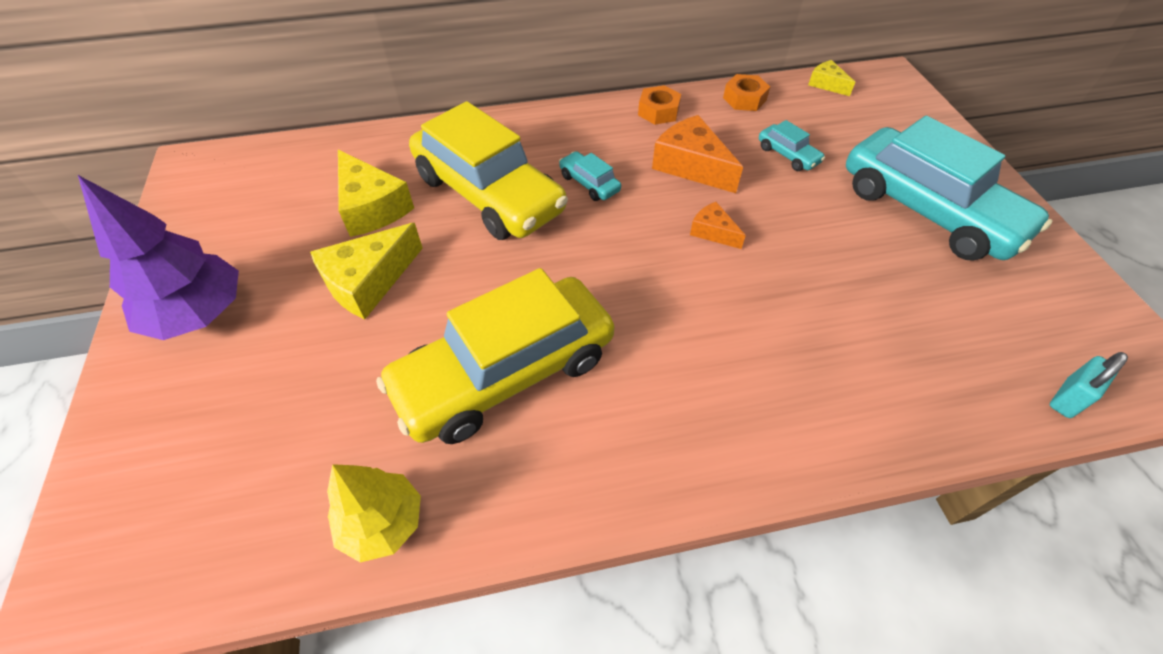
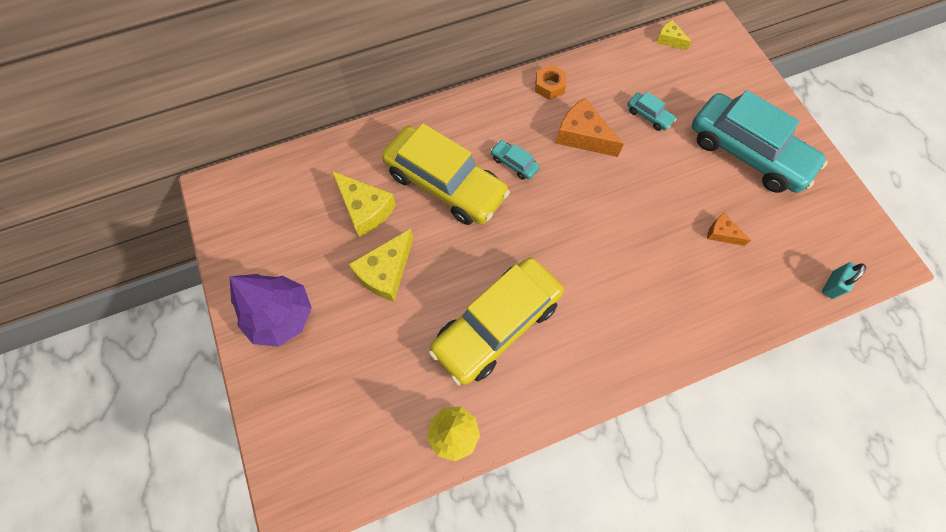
camera: 10 degrees left, 15 degrees up
(713, 232) = (607, 193): orange cheese -> orange cheese (722, 233)
(744, 99) = (611, 64): orange nut -> none

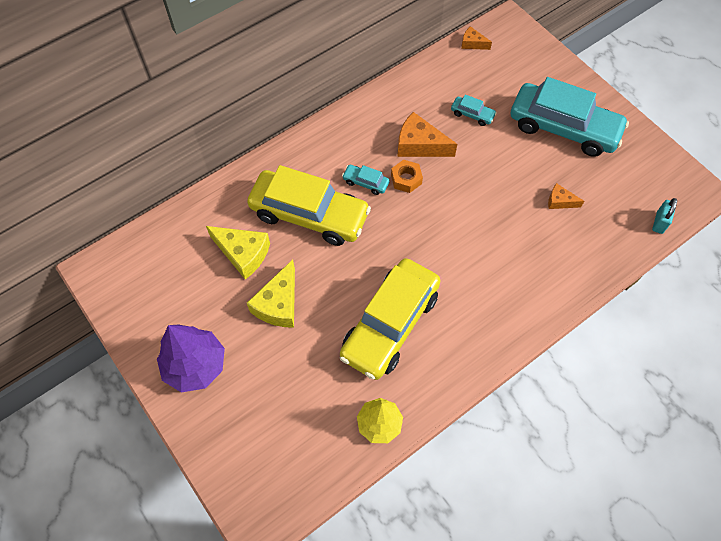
camera: 15 degrees left, 5 degrees down
(549, 86) = (378, 107): orange nut -> orange nut (406, 179)
(669, 40) = (472, 43): yellow cheese -> orange cheese

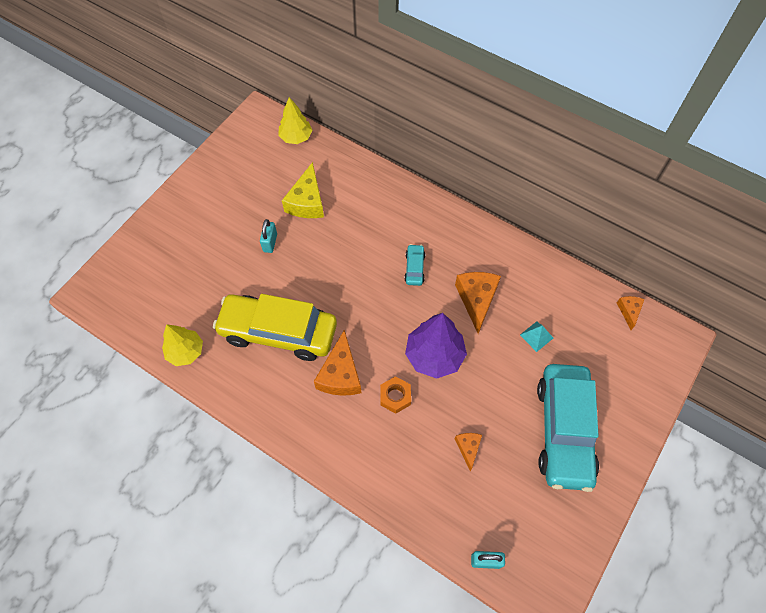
camera: 70 degrees right, 0 degrees up
(151, 240) = (296, 137): none -> yellow tree
(195, 366) = (200, 206): purple tree -> purple tree (434, 356)
(278, 304) = (270, 243): yellow cheese -> turquoise padlock
(309, 215) = (362, 236): yellow car -> none
(406, 179) = (433, 300): orange nut -> orange nut (395, 396)
(456, 281) = (340, 374): none -> orange cheese
(472, 114) = (536, 336): turquoise car -> turquoise pyramid

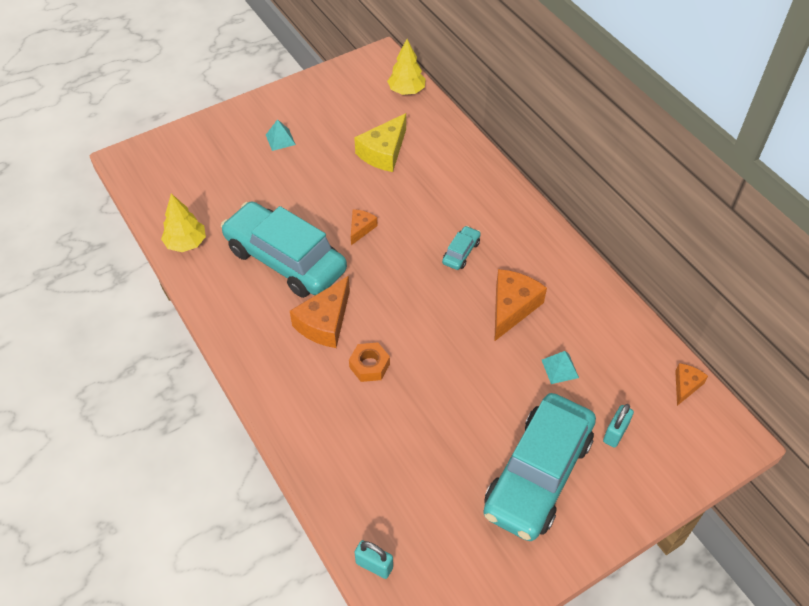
camera: 25 degrees right, 10 degrees down
(214, 222) = (280, 139): none -> turquoise pyramid
(270, 243) = (324, 176): turquoise padlock -> turquoise padlock (615, 433)
(278, 332) = (285, 259): yellow car -> turquoise car
(434, 356) = (434, 343): purple tree -> none
(468, 448) = (419, 447): orange cheese -> orange cheese (361, 229)

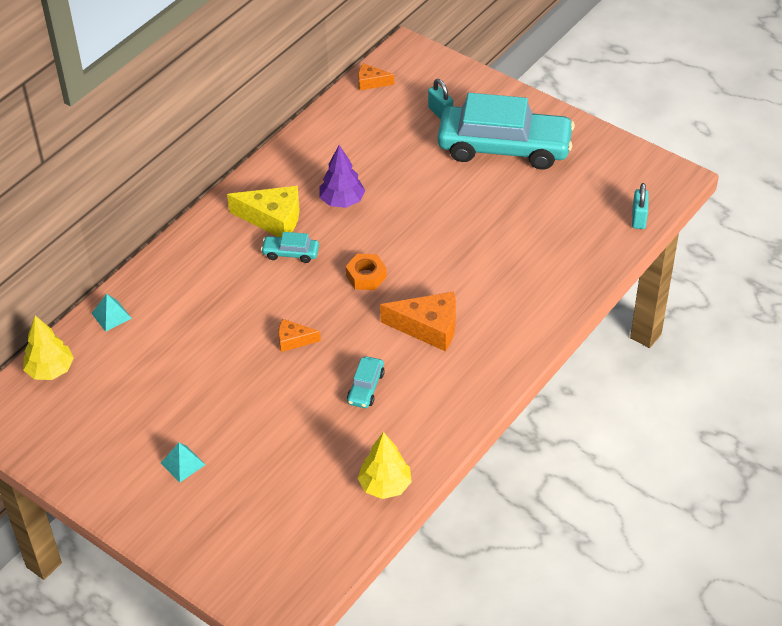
camera: 110 degrees left, 5 degrees down
(285, 259) = (365, 388): turquoise car -> turquoise car, size x0.40
(369, 365) = (459, 279): orange nut -> orange nut (366, 276)
(383, 152) = (168, 358): yellow cheese -> yellow cheese (273, 219)
(512, 307) = (342, 201): orange cheese -> purple tree
(560, 368) = (394, 156): turquoise pyramid -> turquoise pyramid (111, 315)
(615, 433) = (440, 113): turquoise padlock -> turquoise padlock turned 45 degrees clockwise

